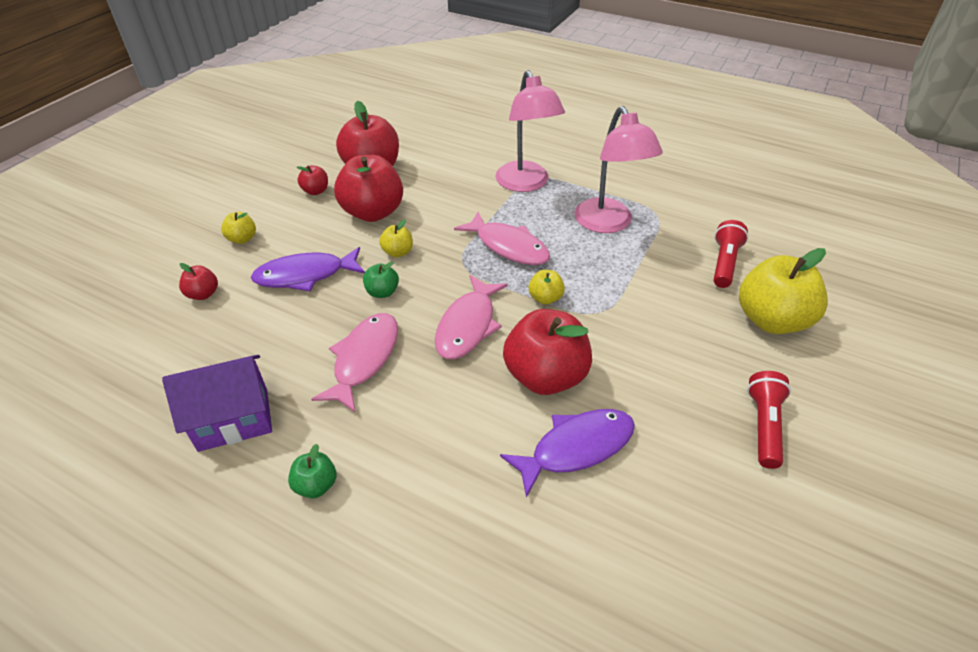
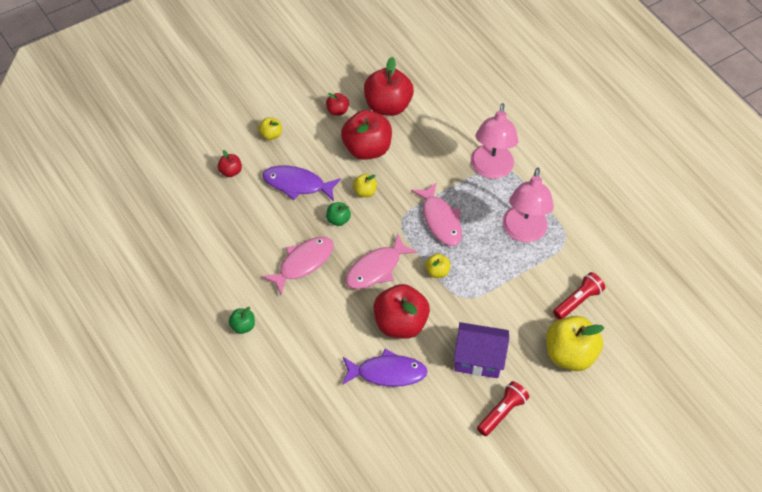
camera: 25 degrees right, 10 degrees up
(233, 420) = (216, 268): purple house -> purple house (478, 359)

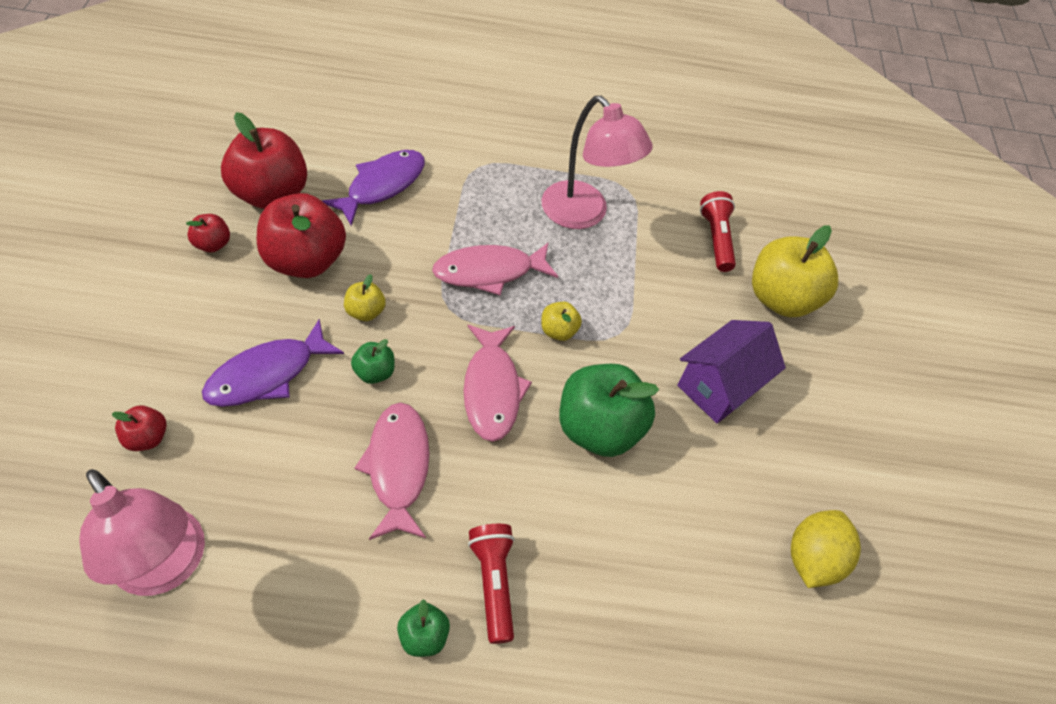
camera: 55 degrees left, 0 degrees up
(270, 135) = (153, 342): yellow apple -> none
(387, 373) = (661, 501): purple fish -> purple fish (382, 186)
(400, 324) = (598, 428): red apple -> green apple
(420, 453) = (812, 558): none -> yellow lemon
(440, 220) = (489, 271): pink fish -> pink fish turned 150 degrees clockwise
(490, 169) = (471, 177): pink lamp -> pink lamp (167, 567)
(502, 412) = (812, 421): red flashlight -> red flashlight (493, 583)

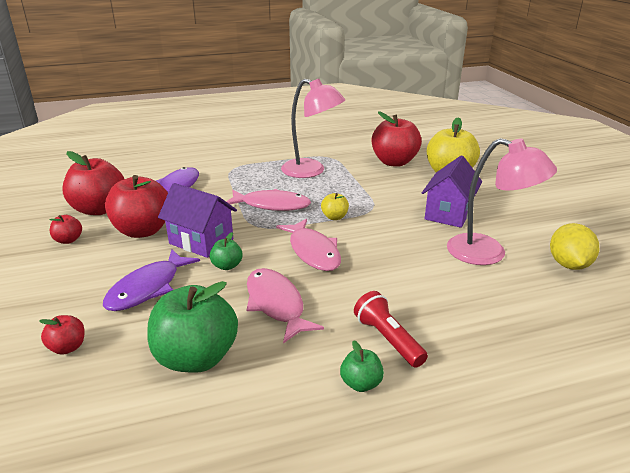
camera: 15 degrees left, 25 degrees down
(167, 567) = (126, 416): pink lamp -> pink lamp (488, 253)
(365, 311) = (201, 241): yellow apple -> purple house
(489, 271) = (272, 205): pink fish -> pink fish turned 135 degrees counterclockwise
(598, 428) = (394, 249): green apple -> green apple (196, 357)
(716, 239) = (394, 162): red flashlight -> red apple

